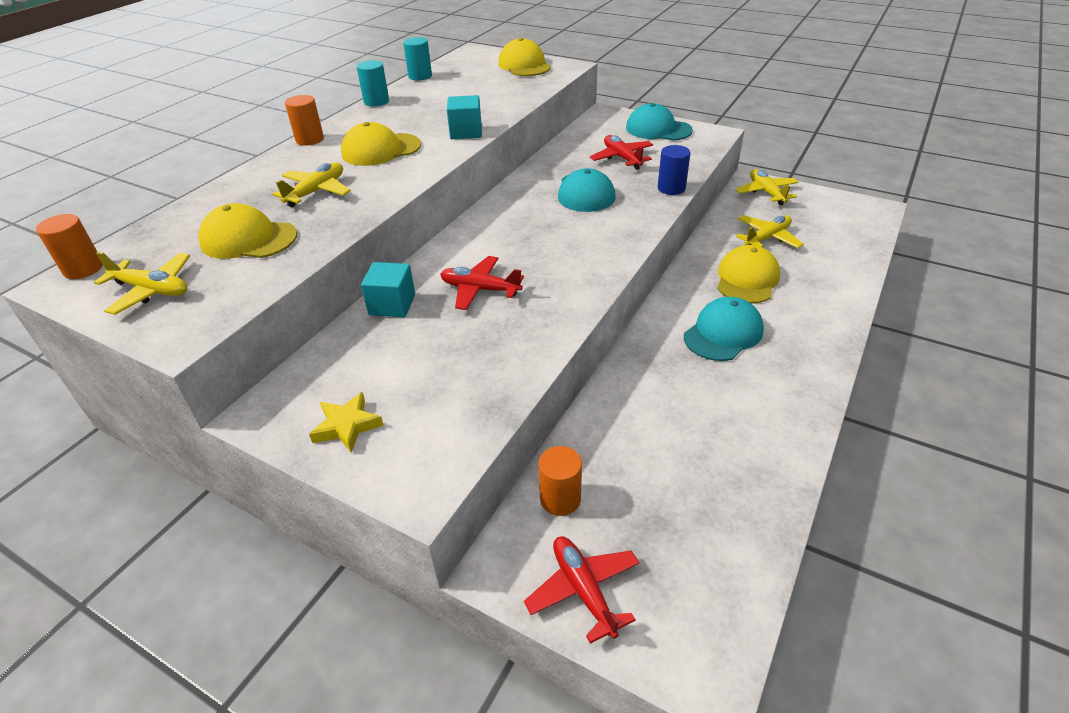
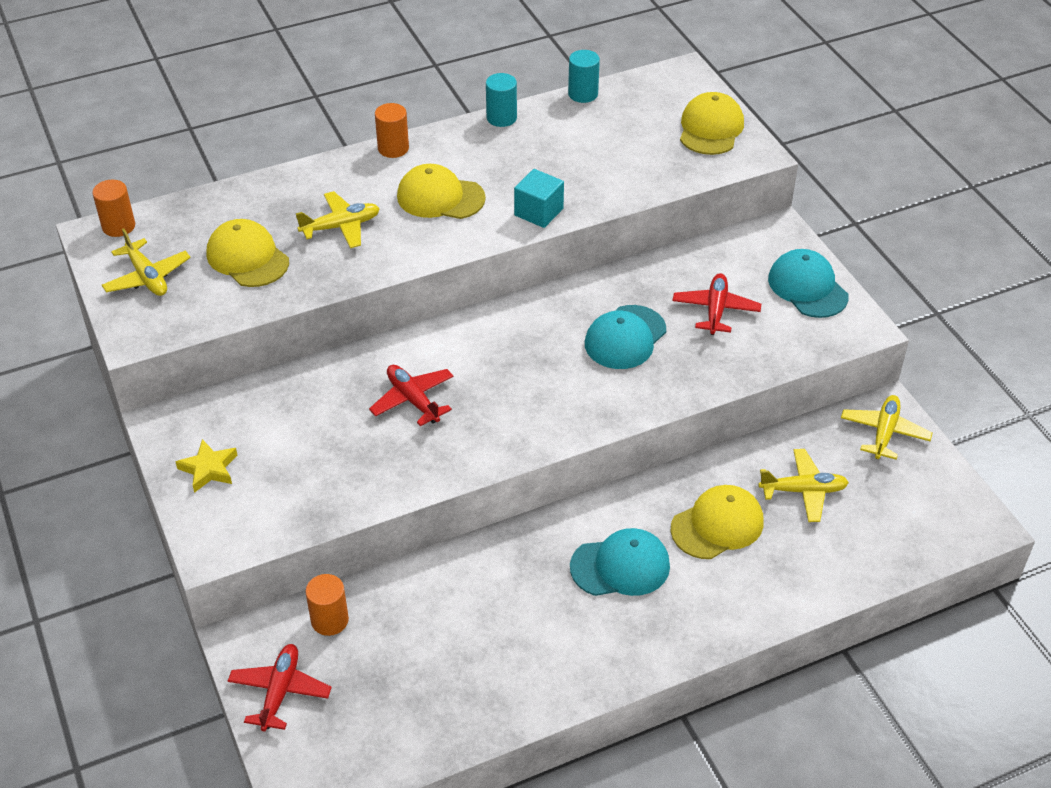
camera: 35 degrees right, 5 degrees up
(392, 305) = (332, 375): turquoise cube -> none
(671, 188) = (715, 380): blue cylinder -> none

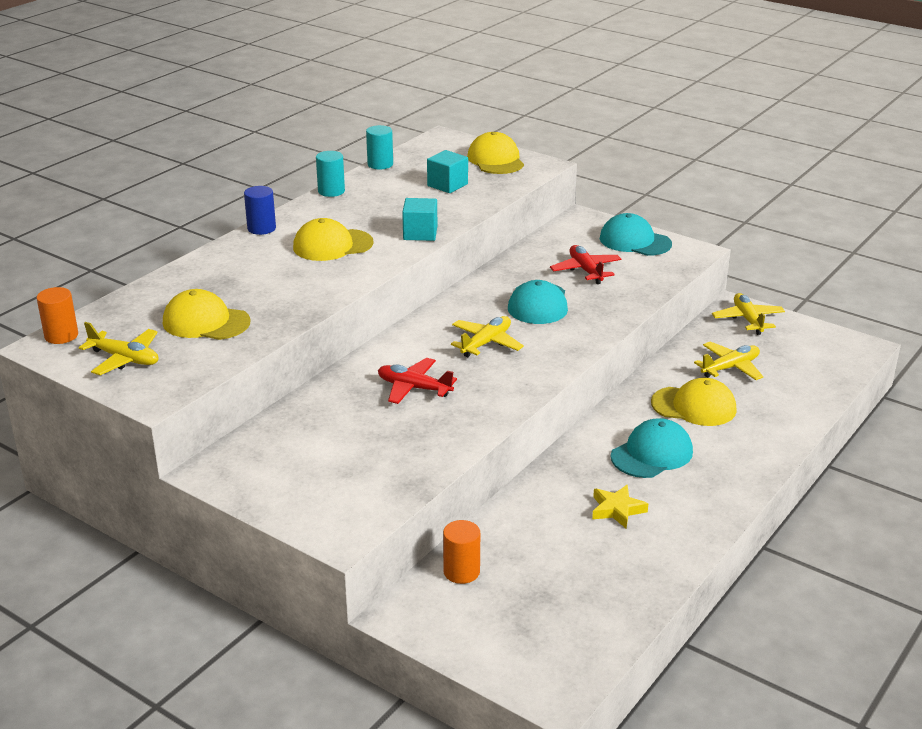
camera: 30 degrees left, 15 degrees down
(209, 469) = (283, 487): yellow star -> yellow star (617, 510)
(280, 691) = (468, 635): red plane -> none
(341, 226) = (268, 283): yellow plane -> yellow plane (486, 343)
(393, 148) = (261, 228): orange cylinder -> blue cylinder
(626, 150) = (447, 185): none -> turquoise cube
(717, 525) = (694, 406): yellow cap -> yellow cap turned 75 degrees clockwise

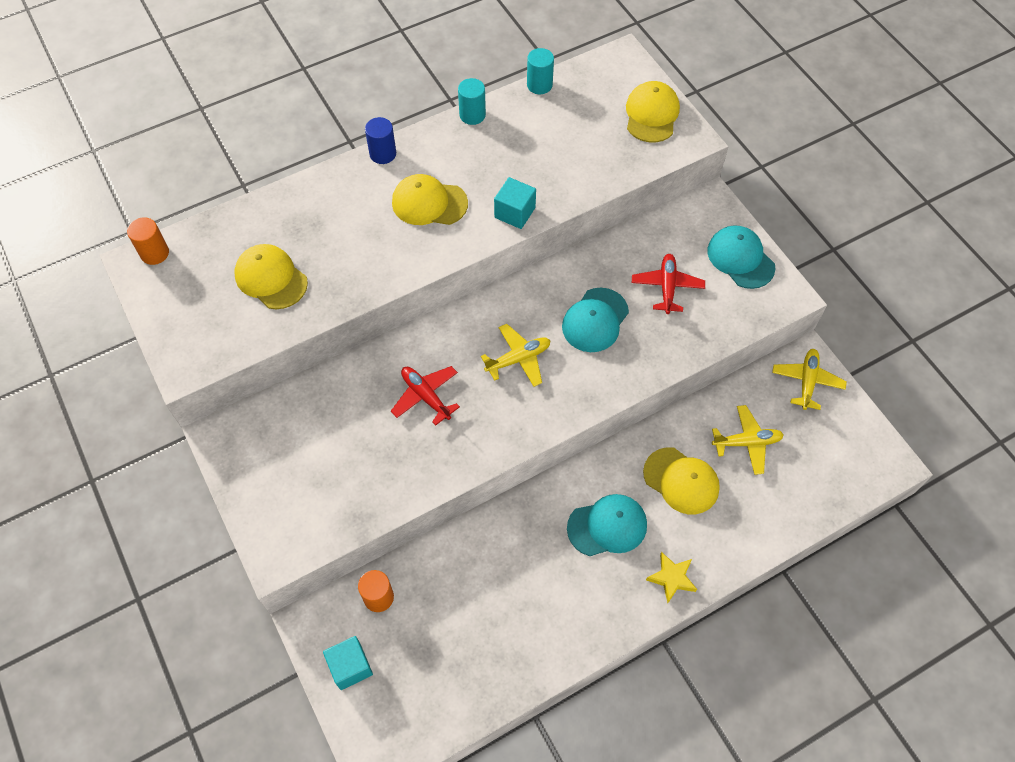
camera: 25 degrees right, 30 degrees up
(125, 359) = (186, 305): yellow plane -> none
(447, 185) = (582, 142): turquoise cube -> turquoise cube (350, 666)
(617, 510) = (538, 581): yellow star -> yellow star (671, 578)

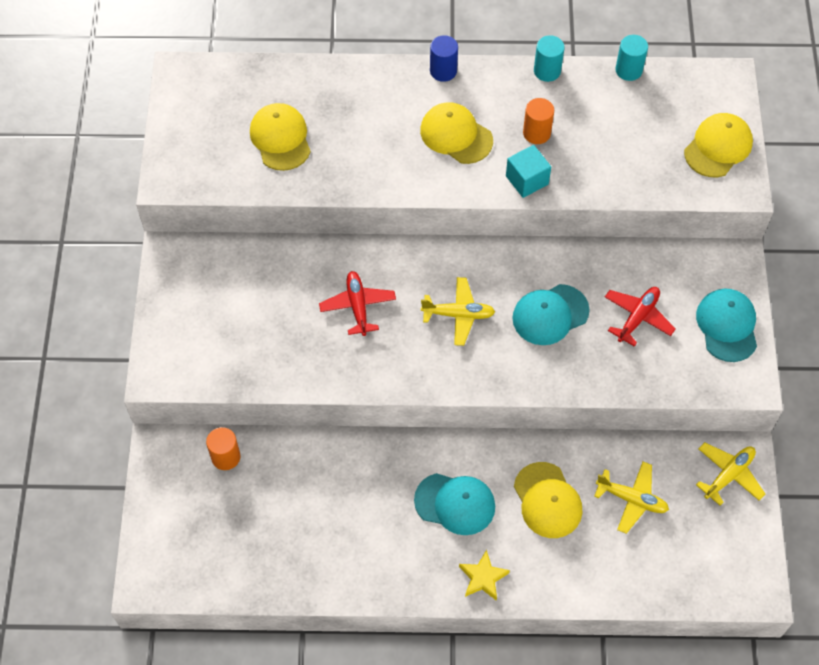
camera: 30 degrees right, 0 degrees up
(154, 253) = (199, 71): orange cylinder -> orange cylinder (536, 133)
(350, 666) = (170, 500): turquoise cube -> none

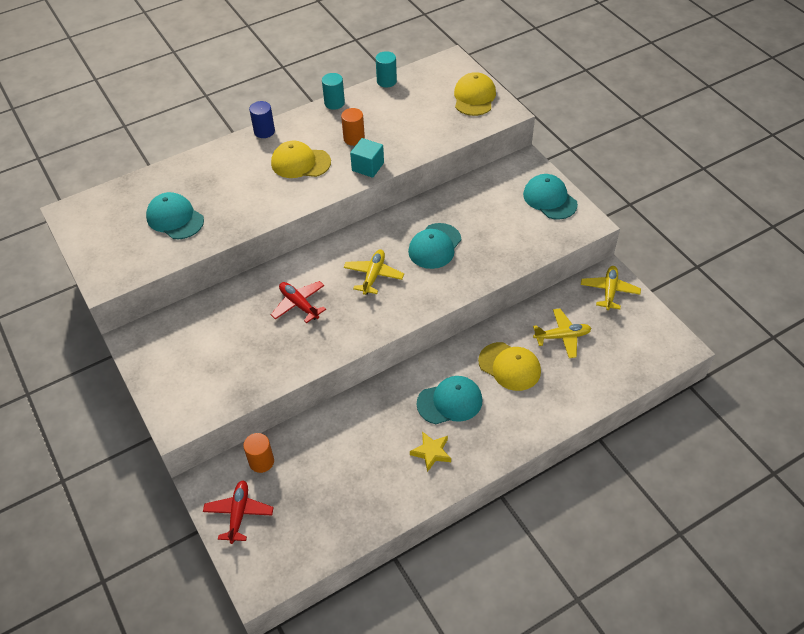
camera: 30 degrees left, 10 degrees down
(280, 138) = (175, 218): yellow cap -> turquoise cap
(458, 314) = (373, 275): yellow plane -> yellow plane turned 45 degrees counterclockwise
(483, 577) = (503, 438): yellow star -> yellow star (431, 452)
(638, 317) = (491, 221): red plane -> red plane (239, 514)

